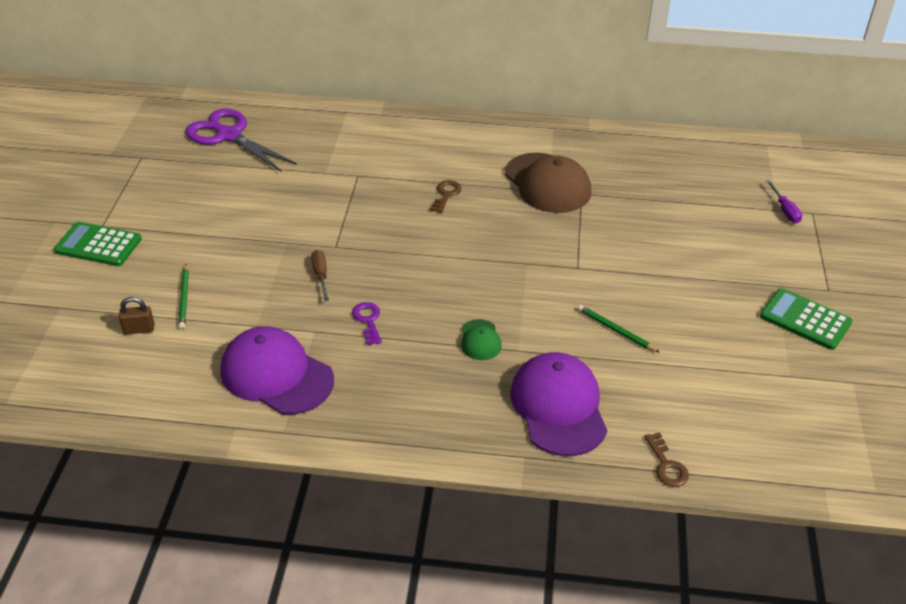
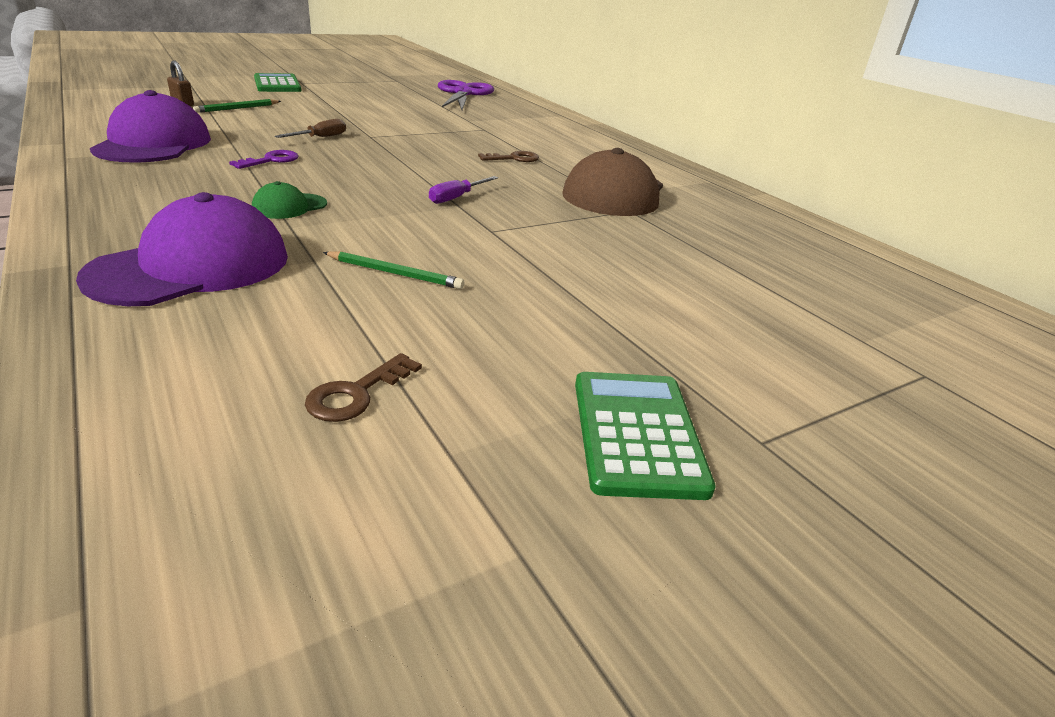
camera: 50 degrees right, 10 degrees down
(615, 330) = (395, 273): green pencil -> green pencil turned 105 degrees clockwise
(666, 465) = (90, 372): brown key -> brown key (356, 393)
(785, 210) = (876, 347): purple screwdriver -> purple screwdriver (457, 198)

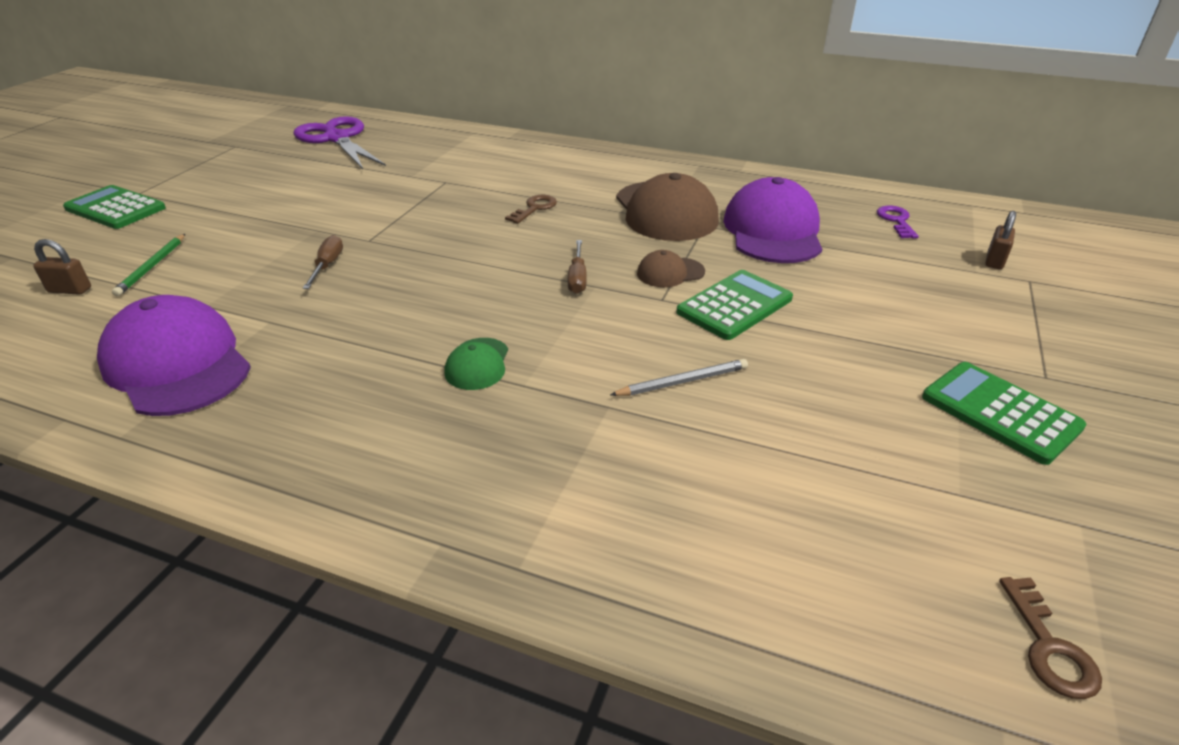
camera: 35 degrees left, 5 degrees up
(192, 267) = (541, 474): purple cap -> purple cap (773, 231)
(271, 160) = (345, 320): purple key -> purple key (896, 221)
(356, 393) = (849, 493): brown key -> brown key (1049, 647)
(395, 273) = (682, 381): green pencil -> grey pencil
(457, 198) = (577, 278): purple screwdriver -> brown screwdriver
(534, 221) = (670, 272): none -> brown cap
(542, 257) = (734, 305): none -> green calculator
(909, 344) = (994, 261): none -> brown padlock

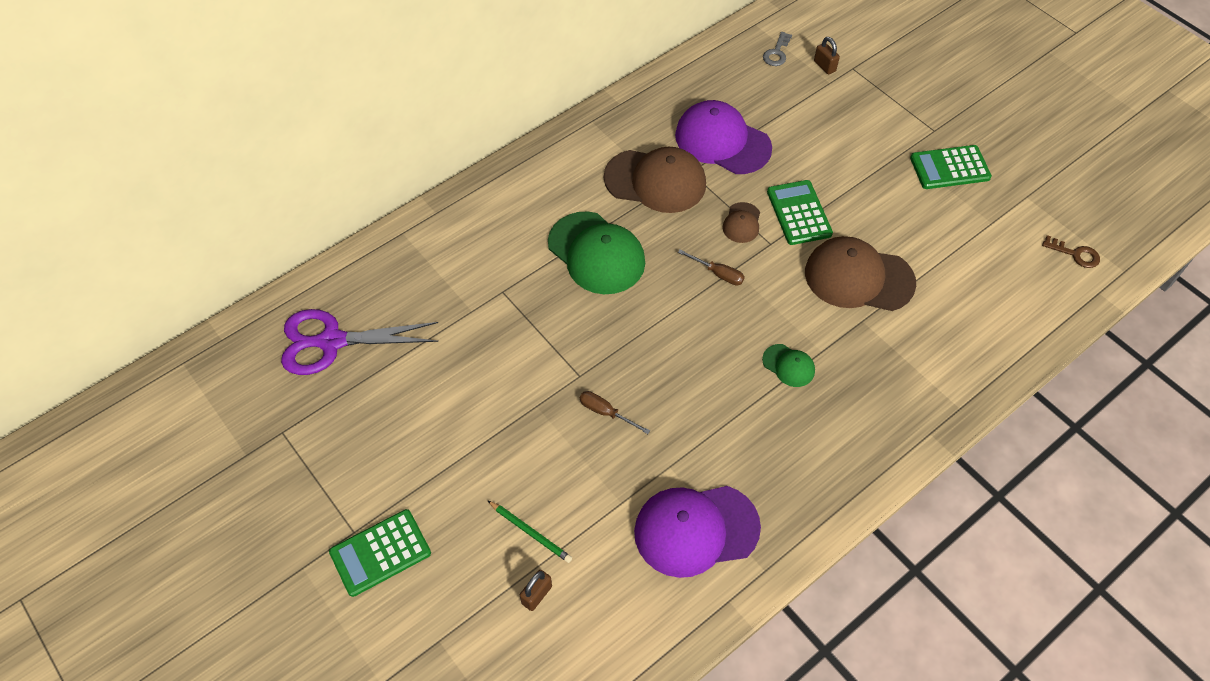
camera: 60 degrees left, 20 degrees up
(534, 208) = (596, 253): brown key -> green cap
(682, 381) = (858, 277): grey pencil -> brown cap
(896, 221) = (750, 74): purple key -> none
(956, 227) = (777, 53): none -> grey key

